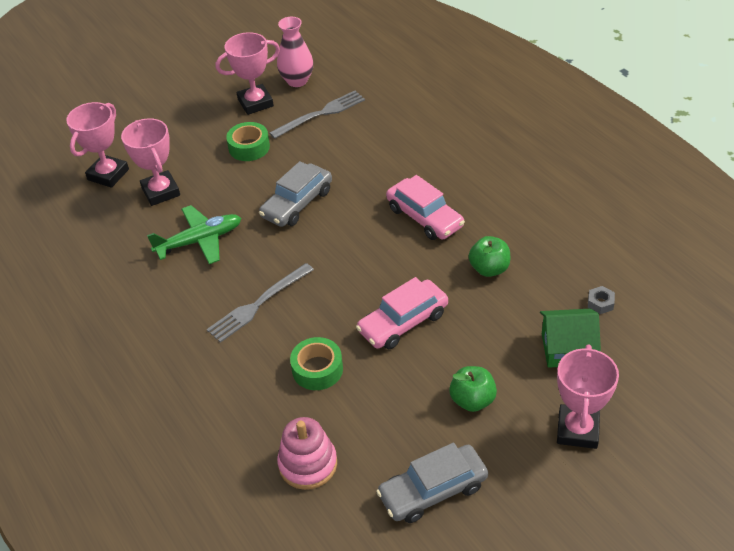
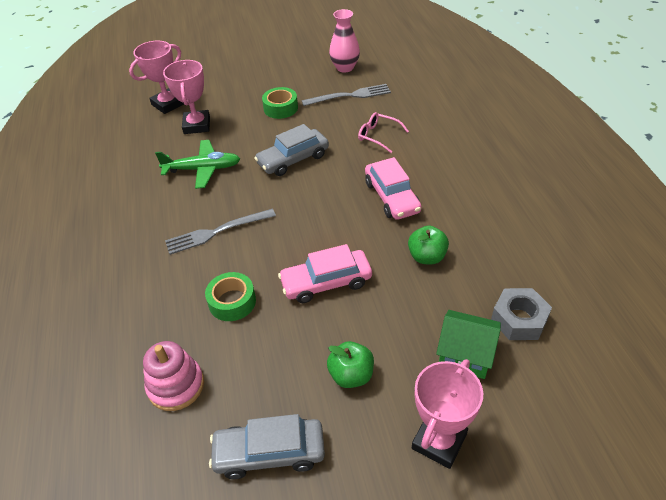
camera: 20 degrees right, 0 degrees up
(255, 103) = (304, 77): pink trophy -> none
(377, 154) = (378, 136): none -> pink glasses
(600, 303) = (519, 319): grey nut -> grey nut, size x1.91

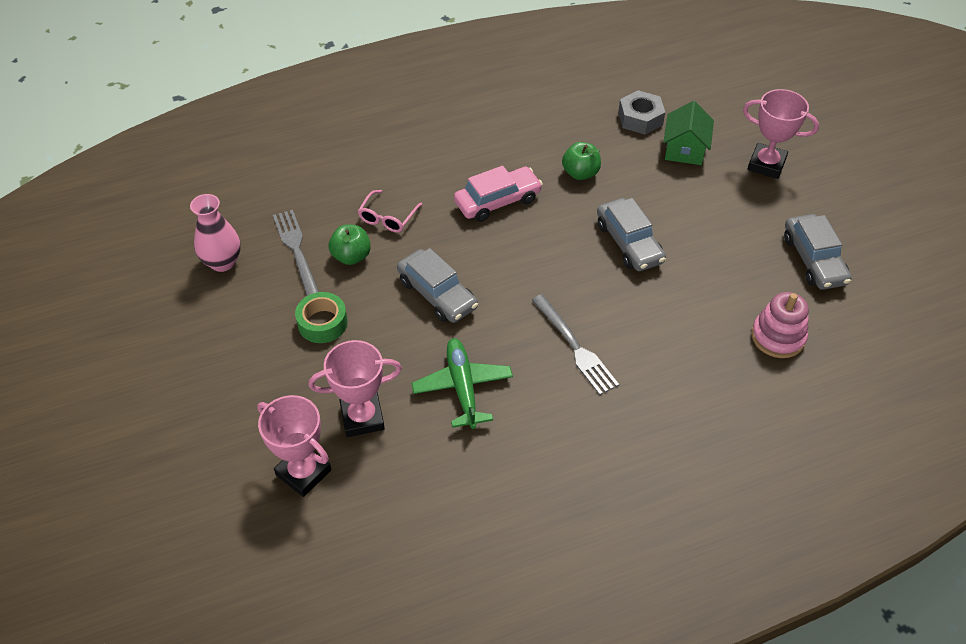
camera: 100 degrees left, 5 degrees up
(232, 302) = (671, 313): green tape -> none
(326, 282) = (629, 243): pink car -> grey car
(351, 375) = (726, 217): green apple -> green apple (351, 256)

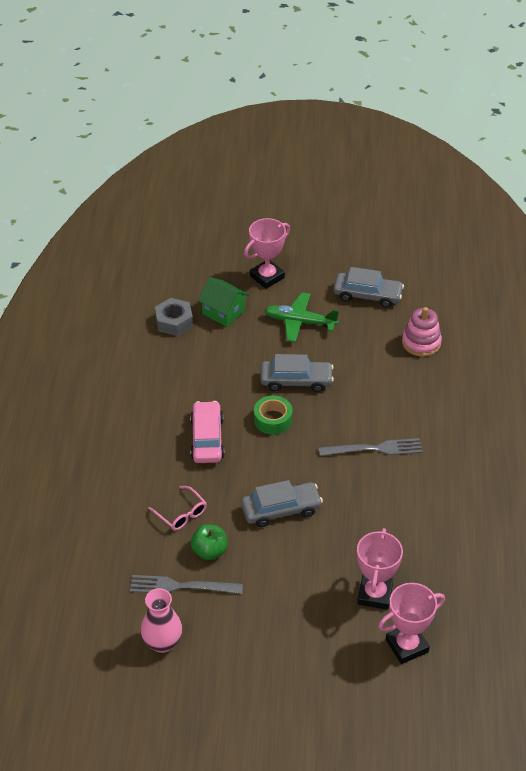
camera: 65 degrees left, 5 degrees down
(322, 323) = (270, 592): green tape -> green tape (273, 419)
(463, 387) = (377, 525): green plane -> green plane (300, 322)
(580, 173) = (209, 379): green apple -> none

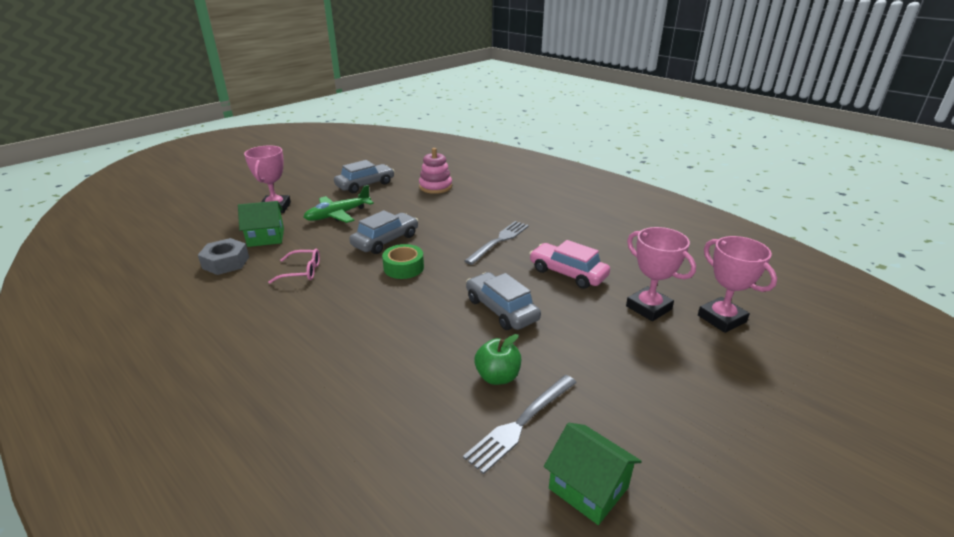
camera: 50 degrees left, 15 degrees down
(162, 642) = (588, 488): pink vase -> green house
(181, 514) = (428, 370): pink glasses -> pink glasses (302, 272)
(207, 439) = (368, 309): pink car -> pink car (567, 273)
(281, 509) = (501, 309): grey car -> grey car turned 60 degrees counterclockwise
(407, 646) = (721, 318): pink trophy -> pink trophy turned 45 degrees counterclockwise

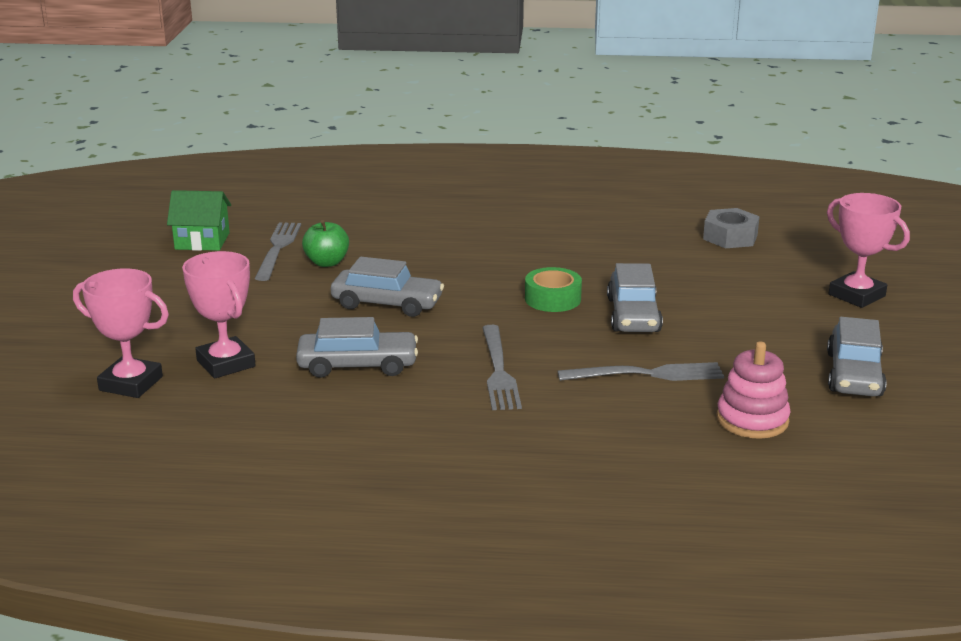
camera: 140 degrees right, 5 degrees down
(266, 237) = (763, 266): green house -> none
(302, 272) = (642, 258): pink glasses -> none
(338, 215) = (764, 319): green plane -> none
(438, 214) = (647, 374): none -> grey fork
(567, 273) = (357, 365): pink car -> grey car
(648, 308) = (226, 363): pink trophy -> pink trophy turned 45 degrees clockwise

